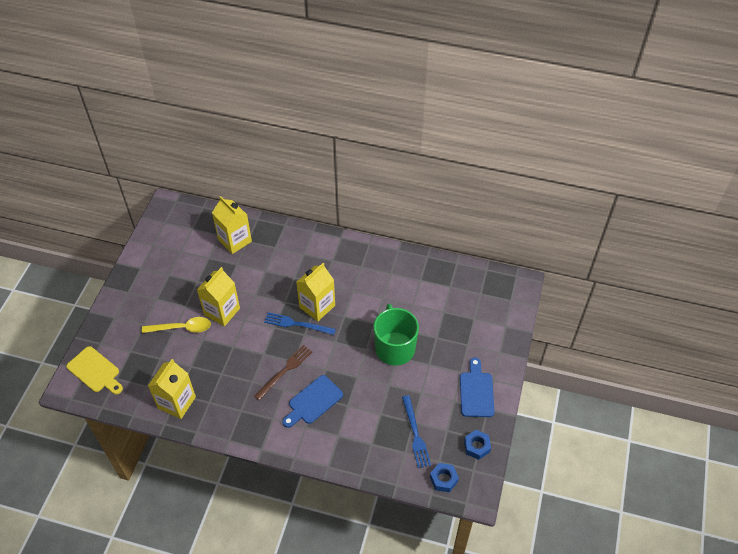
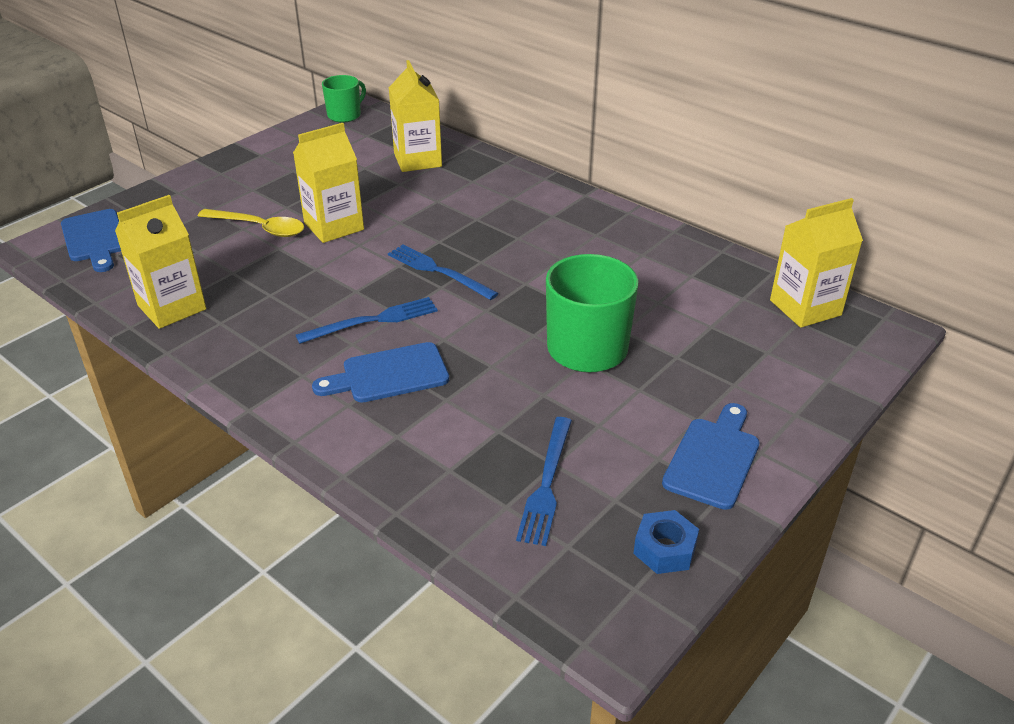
camera: 25 degrees right, 15 degrees down
(95, 371) = (95, 239): yellow cutting board -> blue cutting board
(167, 215) = (345, 115): none -> green mug
(285, 371) = (373, 321): brown fork -> blue fork
(317, 306) = (488, 260): yellow carton -> yellow carton (805, 308)
(443, 479) = (558, 580): blue nut -> none

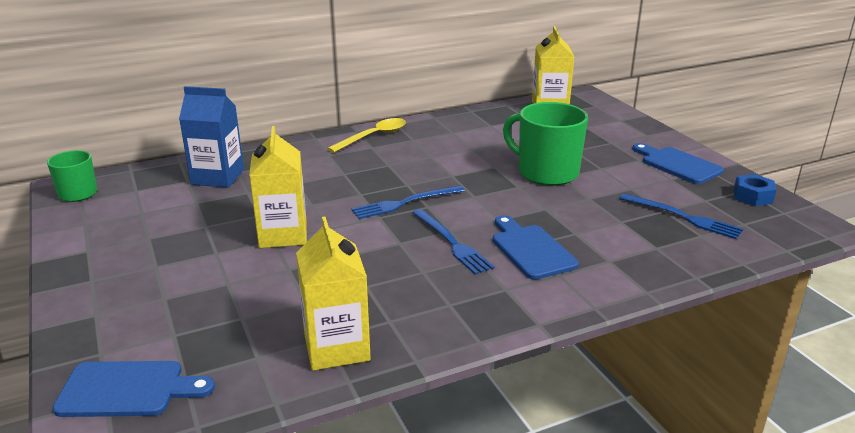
camera: 65 degrees left, 10 degrees down
(259, 228) = (239, 273): yellow spoon -> yellow spoon (373, 136)
(373, 321) = (452, 243): blue fork -> blue fork turned 150 degrees clockwise
(389, 374) = (530, 249): blue cutting board -> blue cutting board turned 150 degrees clockwise
(417, 160) = (217, 177): yellow carton -> blue carton

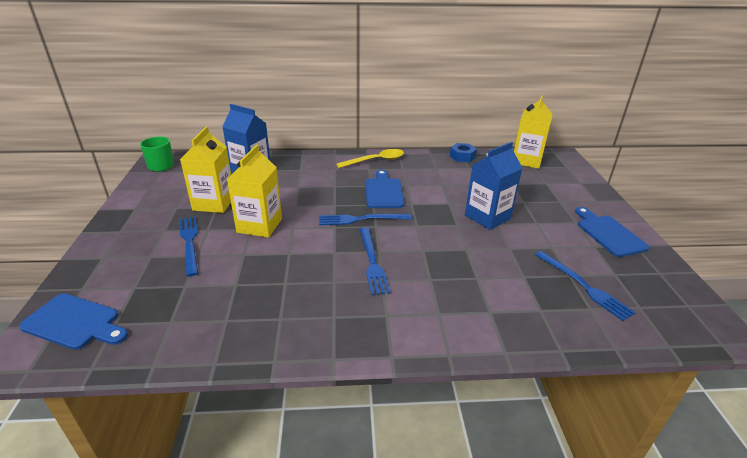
camera: 20 degrees right, 5 degrees up
(205, 272) = (189, 242): none -> blue fork
(336, 347) = (227, 330): yellow carton -> yellow carton (214, 203)
(530, 249) = (430, 284): blue cutting board -> blue cutting board (383, 191)
(546, 172) = (487, 217): green mug -> blue carton
(752, 196) = (664, 281): blue nut -> blue nut (462, 157)

